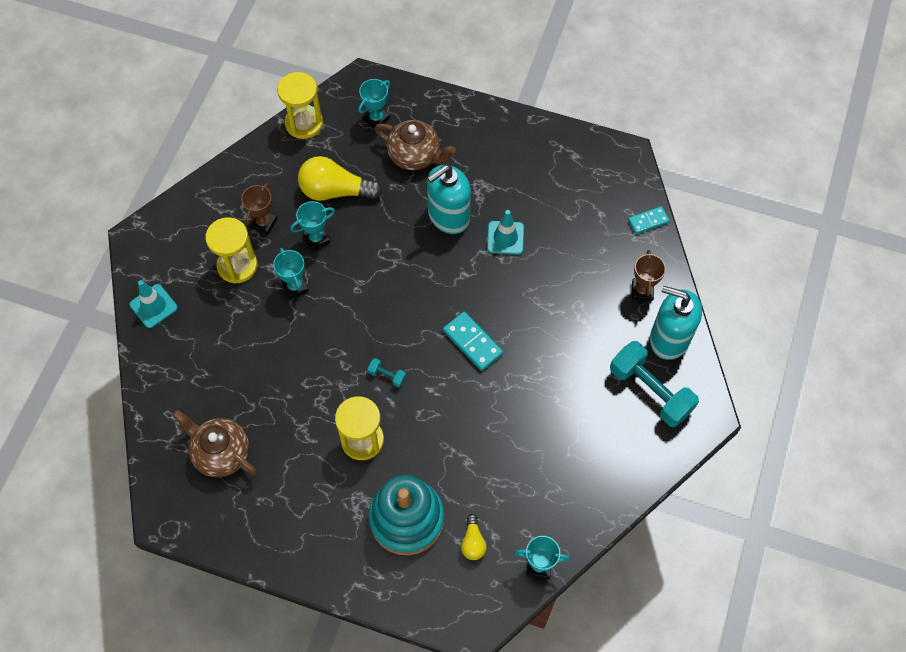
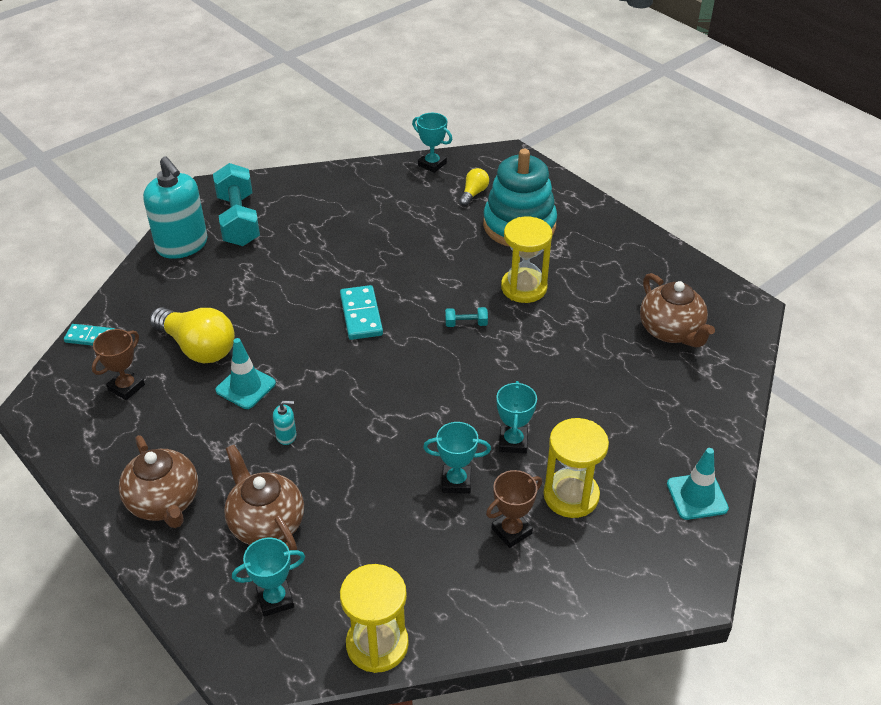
camera: 150 degrees left, 20 degrees down
(335, 191) = (396, 527): yellow light bulb -> yellow light bulb (198, 347)
(387, 376) = (466, 324): turquoise dumbbell -> turquoise dumbbell turned 60 degrees counterclockwise
(448, 216) = (286, 436): turquoise soap dispenser -> turquoise soap dispenser, size x0.40
(486, 138) = (164, 502): none -> brown teapot
(642, 291) = (164, 286): brown trophy -> brown trophy (126, 387)

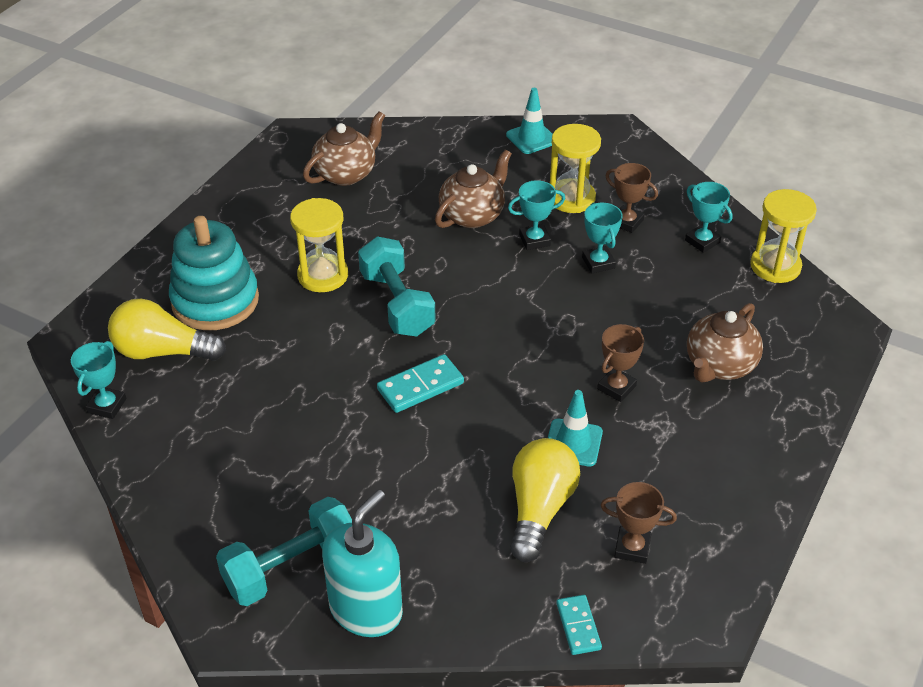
camera: 110 degrees left, 0 degrees up
(164, 502) = (747, 446): brown teapot -> brown teapot (472, 215)
(275, 599) = (783, 334): turquoise trophy -> turquoise trophy (702, 241)
(286, 436) = (616, 387): turquoise soap dispenser -> brown trophy
(466, 324) = (397, 304): turquoise dumbbell -> turquoise dumbbell, size x2.40
(473, 193) = (163, 352): yellow light bulb -> yellow light bulb, size x1.98

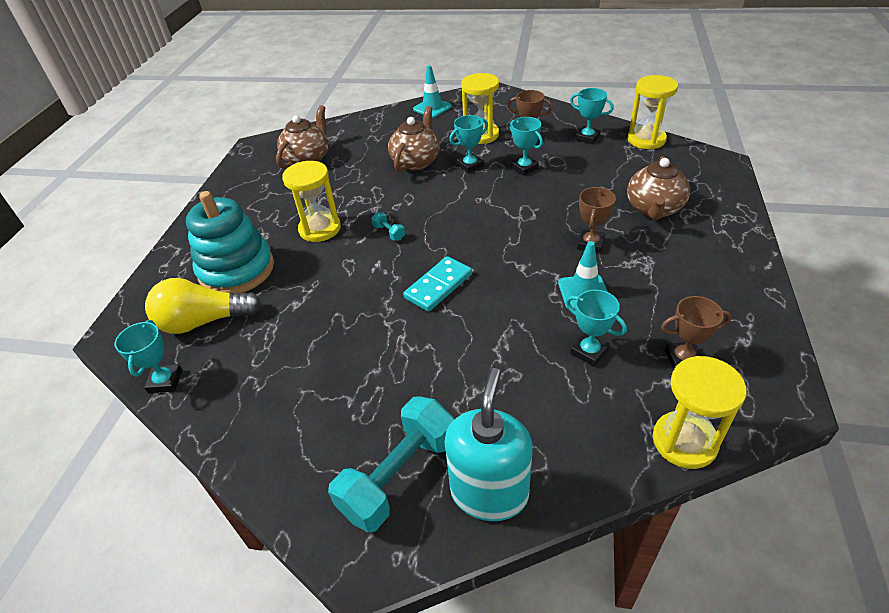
camera: 15 degrees left, 0 degrees up
(397, 304) = (389, 233): turquoise dumbbell -> turquoise dumbbell, size x0.42
(539, 509) = (589, 351): yellow light bulb -> turquoise trophy
(578, 626) = (684, 441): turquoise domino -> yellow hourglass

